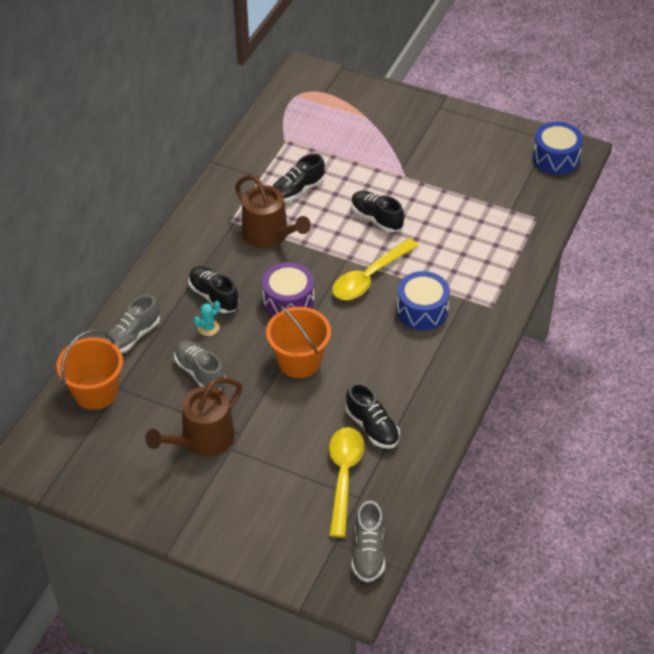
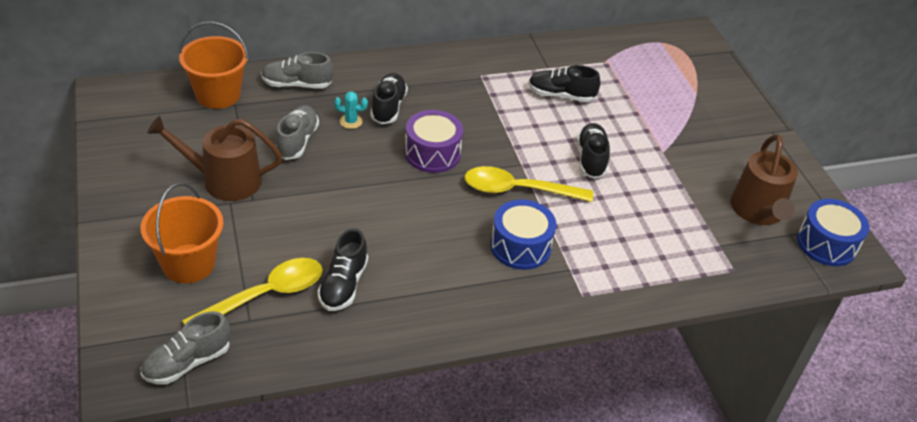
camera: 45 degrees right, 5 degrees down
(269, 235) = (492, 104): brown watering can -> brown watering can (758, 211)
(299, 361) = (372, 195): orange bucket -> orange bucket (188, 263)

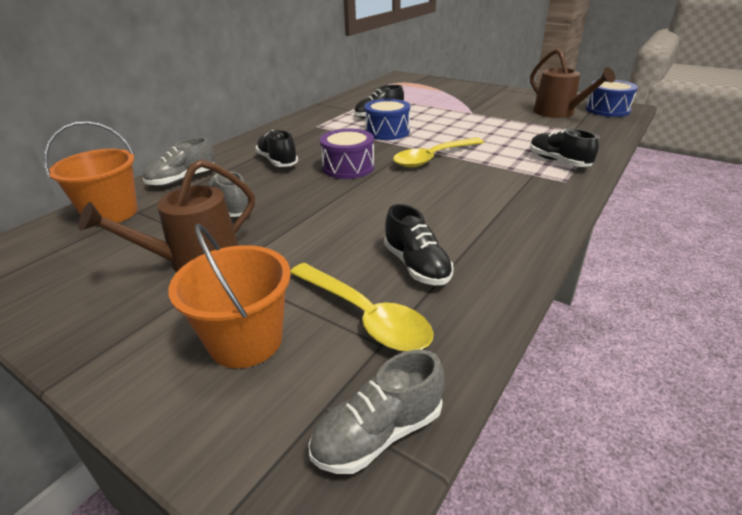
camera: 35 degrees left, 10 degrees down
(187, 362) = (378, 433): grey shoe -> grey shoe turned 45 degrees clockwise
(264, 296) = (364, 315): yellow spoon -> yellow spoon turned 120 degrees clockwise
(351, 121) = (260, 178): turquoise cactus -> none
(520, 246) = (487, 180): blue drum -> blue drum (387, 132)
(591, 159) = (445, 130): black shoe -> black shoe (558, 161)

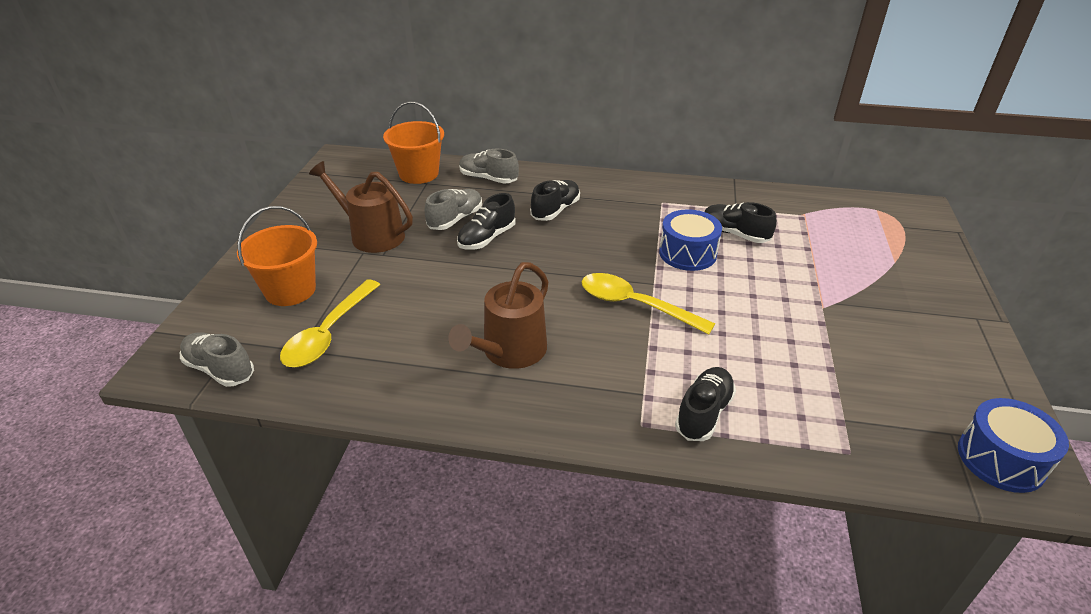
camera: 65 degrees right, 5 degrees up
(348, 167) = (570, 254): purple drum -> none
(416, 266) = (404, 343): black shoe -> black shoe (487, 238)
(558, 113) = (916, 396): brown watering can -> brown watering can (510, 352)

